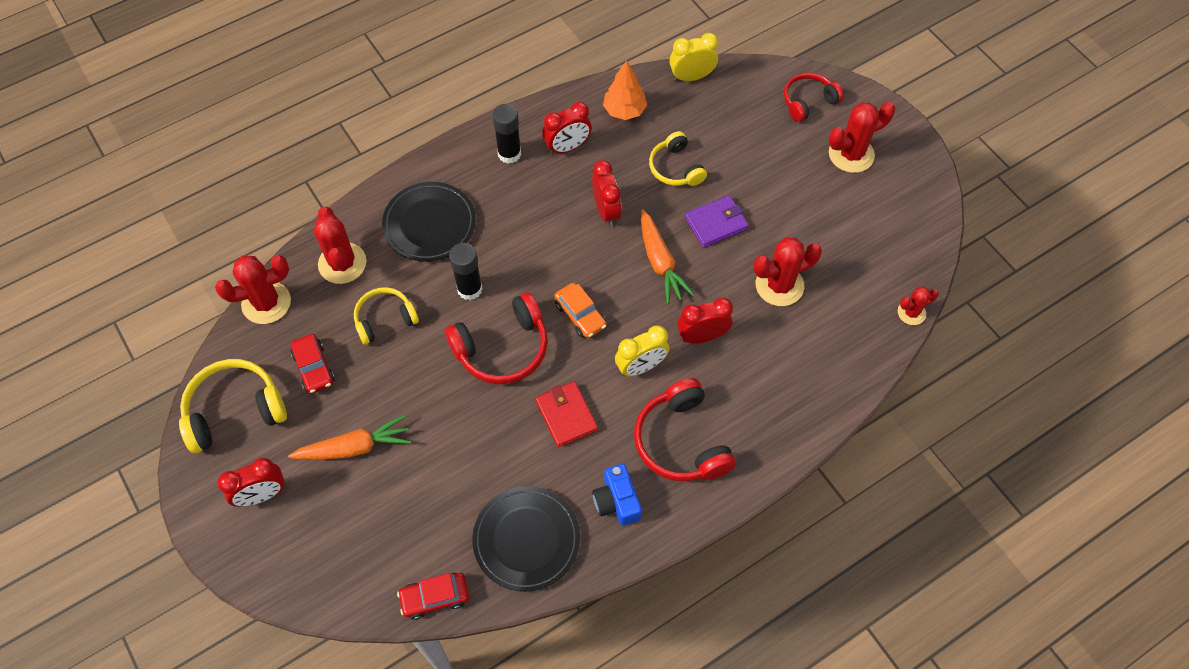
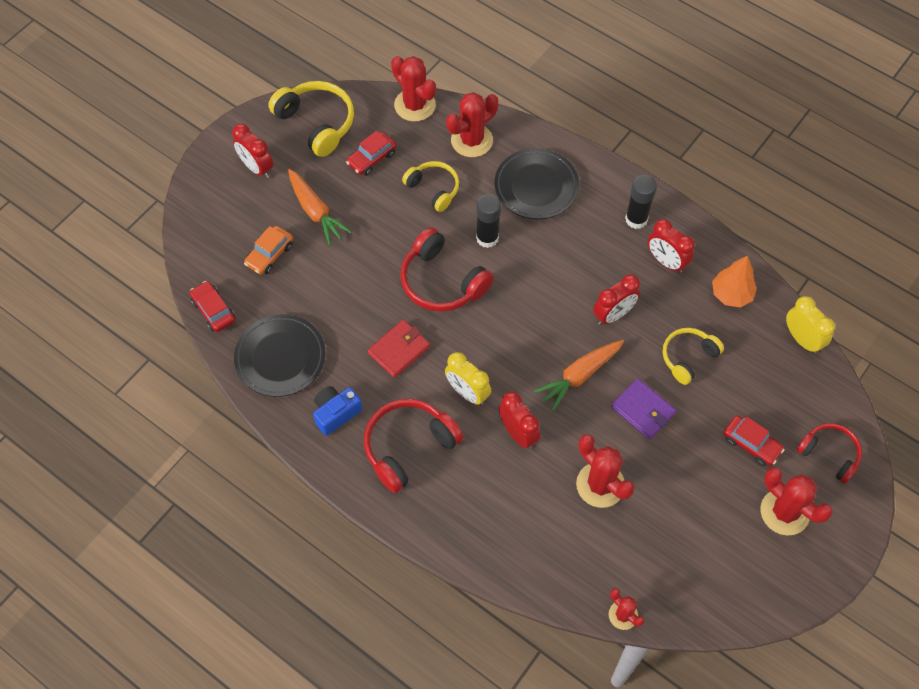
camera: 70 degrees right, 0 degrees up
(580, 315) = (498, 329): orange car -> orange car (270, 255)
(779, 153) = (751, 444): none -> red car

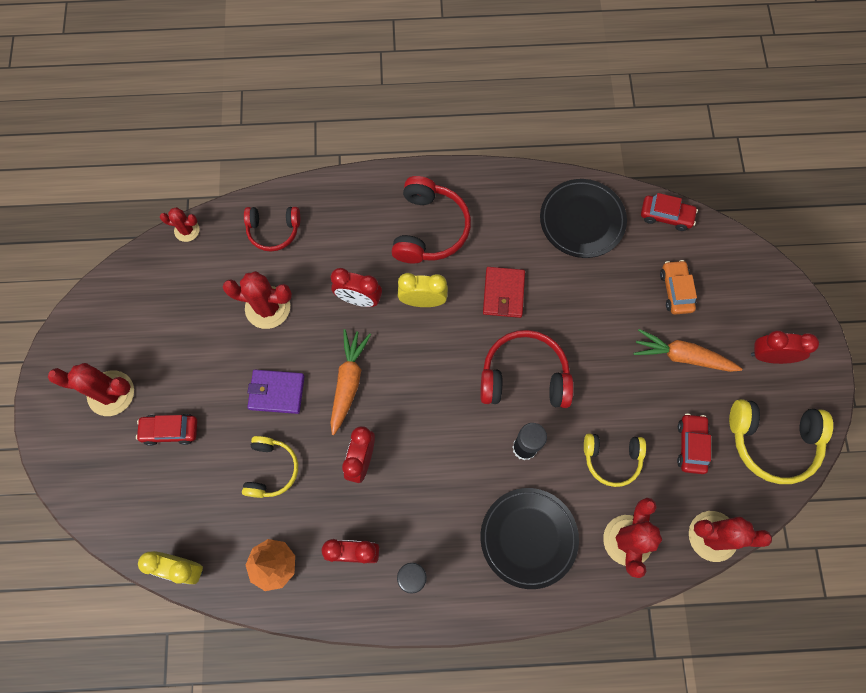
camera: 140 degrees right, 10 degrees up
(336, 413) = (502, 213): blue camera -> none
(829, 454) = (100, 472): red headphones -> red headphones (273, 231)

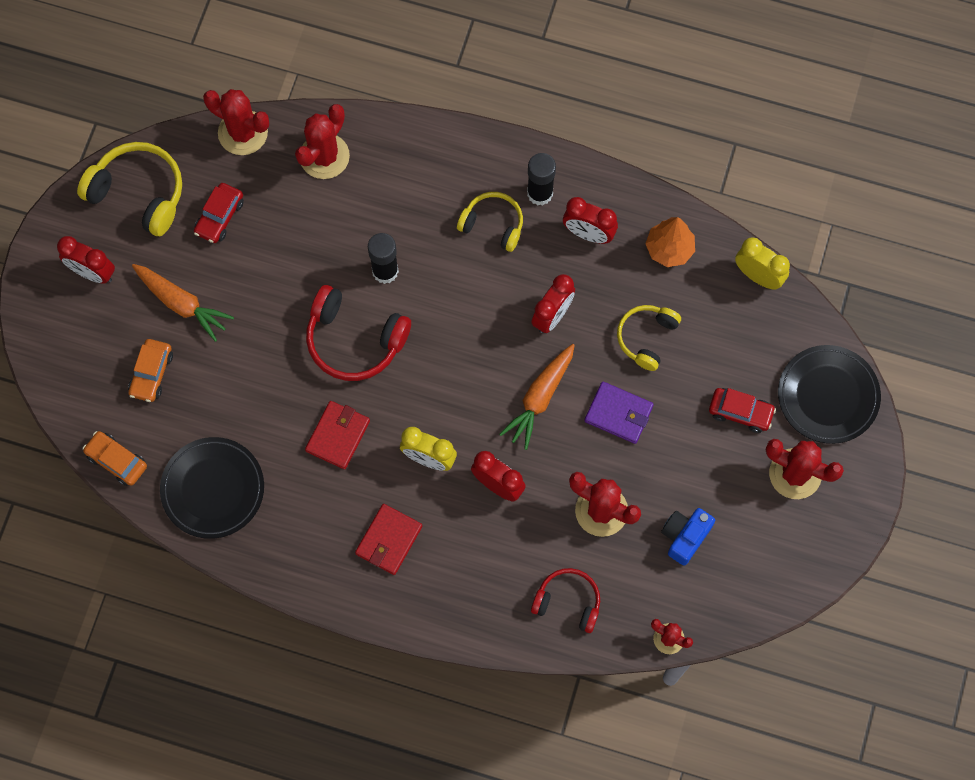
camera: 160 degrees left, 0 degrees up
(193, 310) = (685, 537): none -> blue camera
(429, 229) = (389, 540): red headphones -> red wallet
(528, 538) = (417, 190): black plate -> black plate (828, 396)
(611, 459) = (304, 231): yellow headphones -> yellow headphones (493, 224)
(666, 216) = (116, 461): red car -> orange car

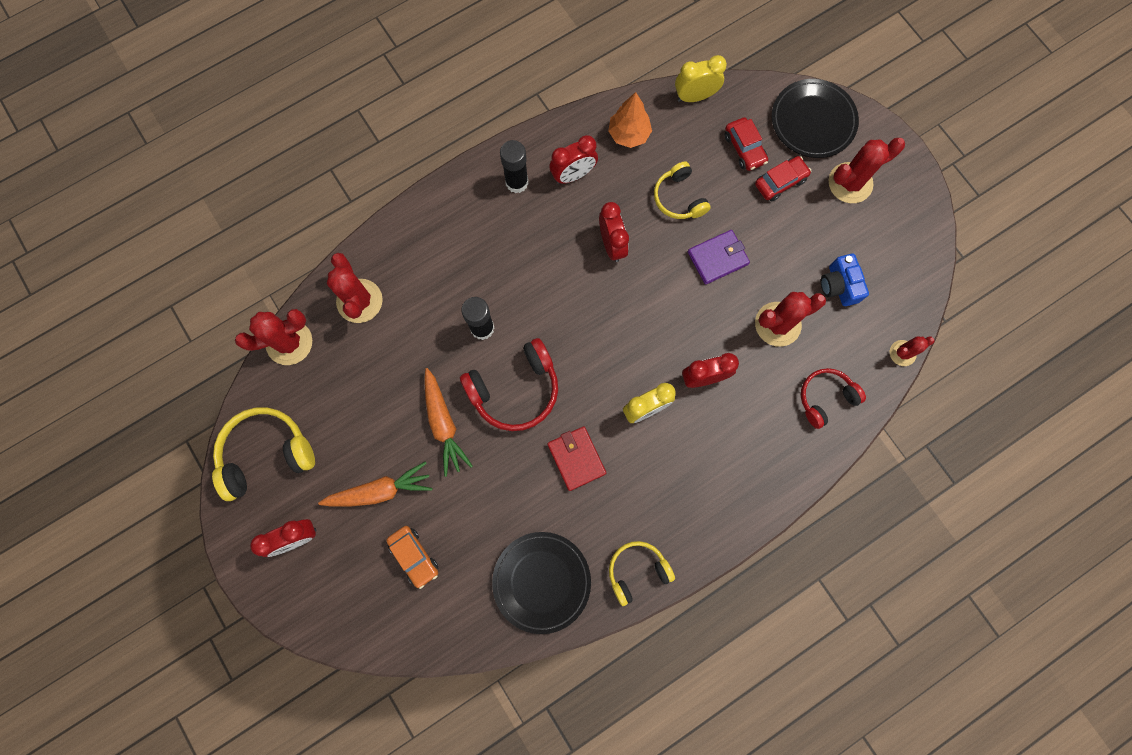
camera: 50 degrees left, 5 degrees up
(116, 461) = (459, 637): orange car -> none
(219, 217) = (338, 410): red car -> red car (744, 148)
(389, 540) = (683, 485): red wallet -> none
(493, 224) = (512, 230): yellow headphones -> yellow headphones (637, 571)
(539, 399) = (664, 300): orange carrot -> orange carrot (444, 424)

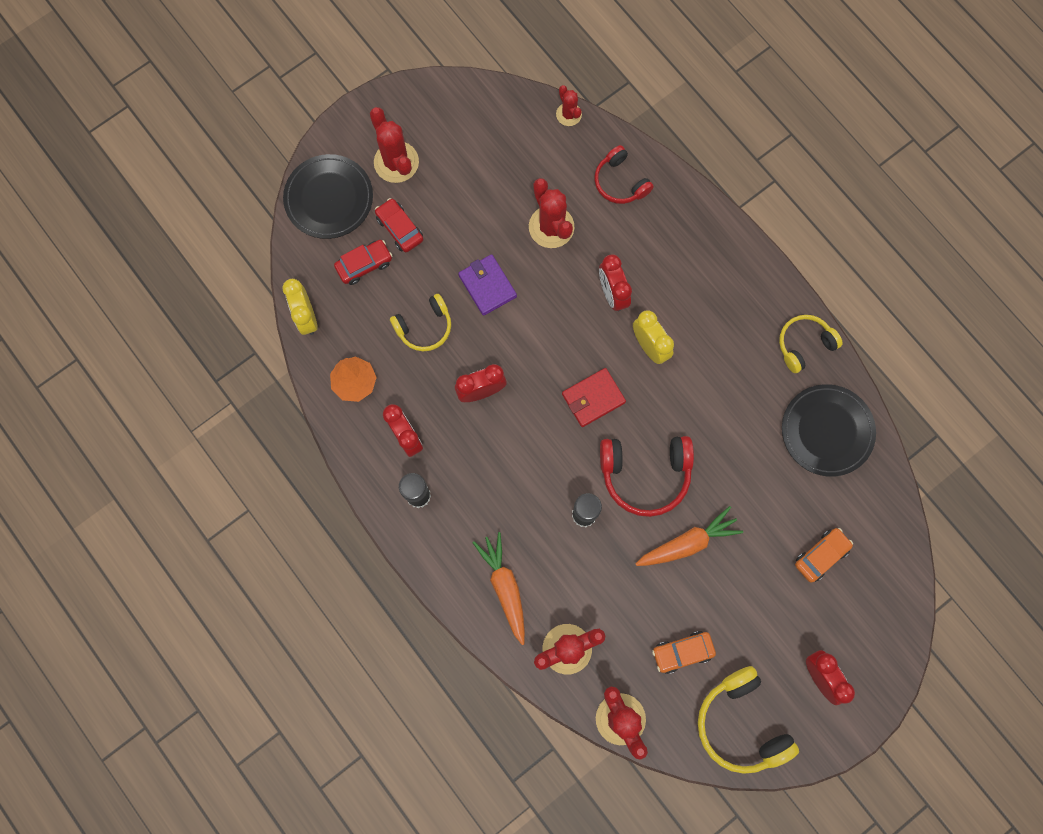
camera: 95 degrees left, 0 degrees up
(340, 406) = (682, 652): none -> orange car
(380, 490) = (762, 598): orange carrot -> orange carrot (504, 586)
(515, 390) = (645, 474): red headphones -> red headphones turned 120 degrees clockwise
(576, 458) = (706, 408): red wallet -> red wallet (593, 398)
(637, 571) = (804, 344): yellow headphones -> yellow headphones turned 90 degrees clockwise
(839, 285) = (506, 171): blue camera -> none

